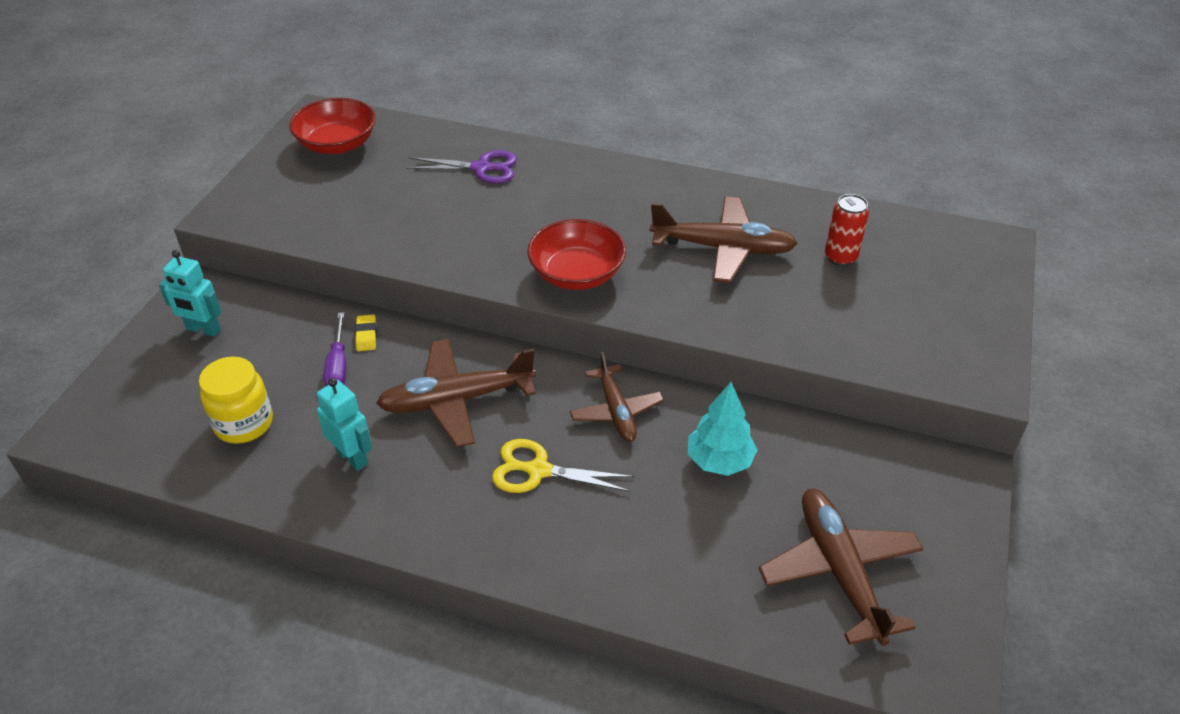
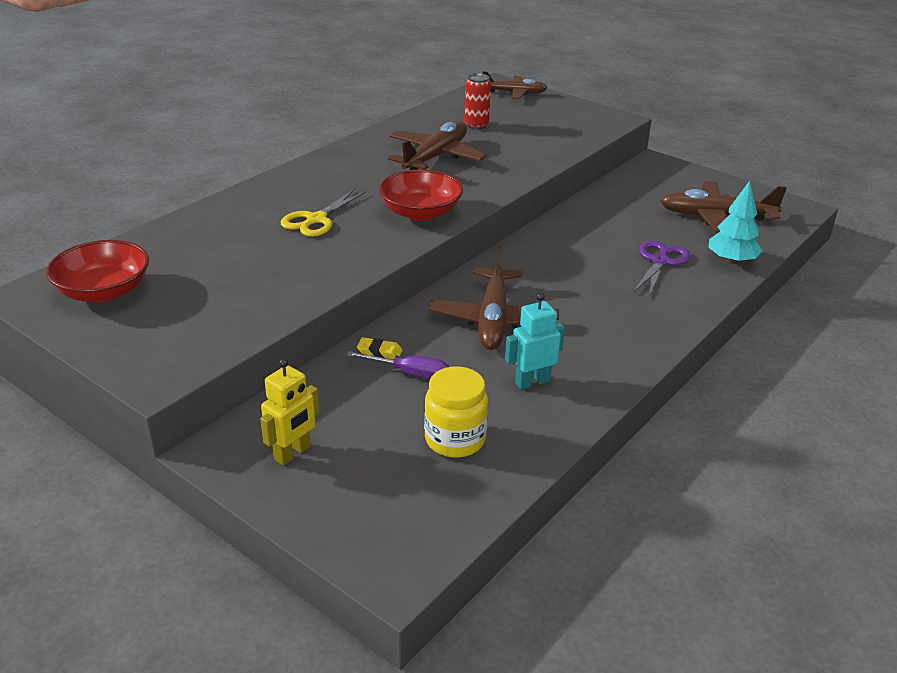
camera: 70 degrees left, 10 degrees down
(203, 330) = (293, 453): turquoise robot -> yellow robot
(482, 168) = (235, 224): purple scissors -> purple scissors (660, 261)
(538, 470) = (589, 298): yellow scissors -> yellow scissors (316, 220)
(616, 411) = (545, 255): brown plane -> brown plane (515, 93)
(719, 461) = (612, 230): turquoise tree -> turquoise tree (731, 261)

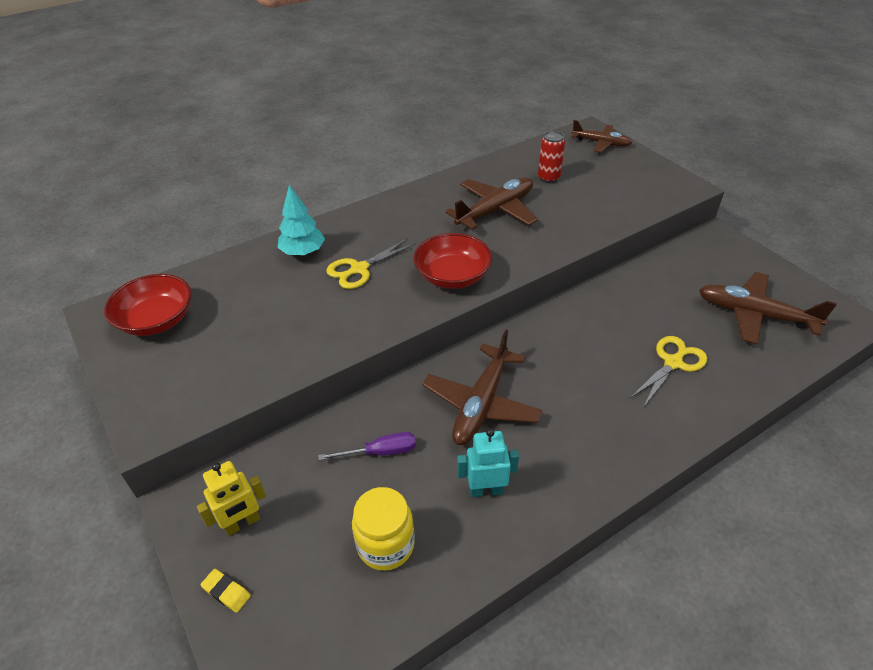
camera: 20 degrees right, 10 degrees up
(379, 352) = (365, 420): yellow eraser -> yellow eraser (226, 592)
(409, 373) = (380, 452): purple screwdriver -> purple screwdriver turned 45 degrees counterclockwise
(660, 261) = (673, 363): purple scissors -> yellow scissors
(731, 261) = (749, 376): turquoise tree -> turquoise tree (303, 252)

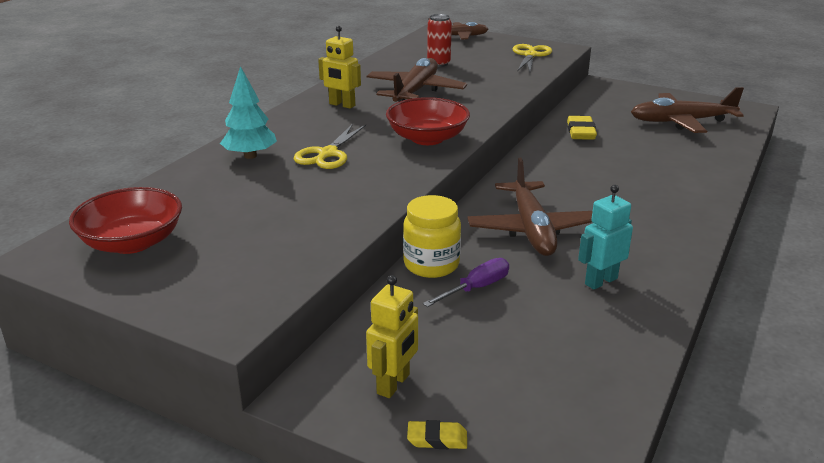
camera: 30 degrees left, 15 degrees down
(386, 545) = (555, 346): yellow jar -> yellow jar (431, 265)
(420, 210) = (342, 105): none -> yellow robot
(635, 296) = (581, 132): none -> yellow eraser
(673, 363) = (655, 162): yellow scissors -> yellow scissors (530, 55)

